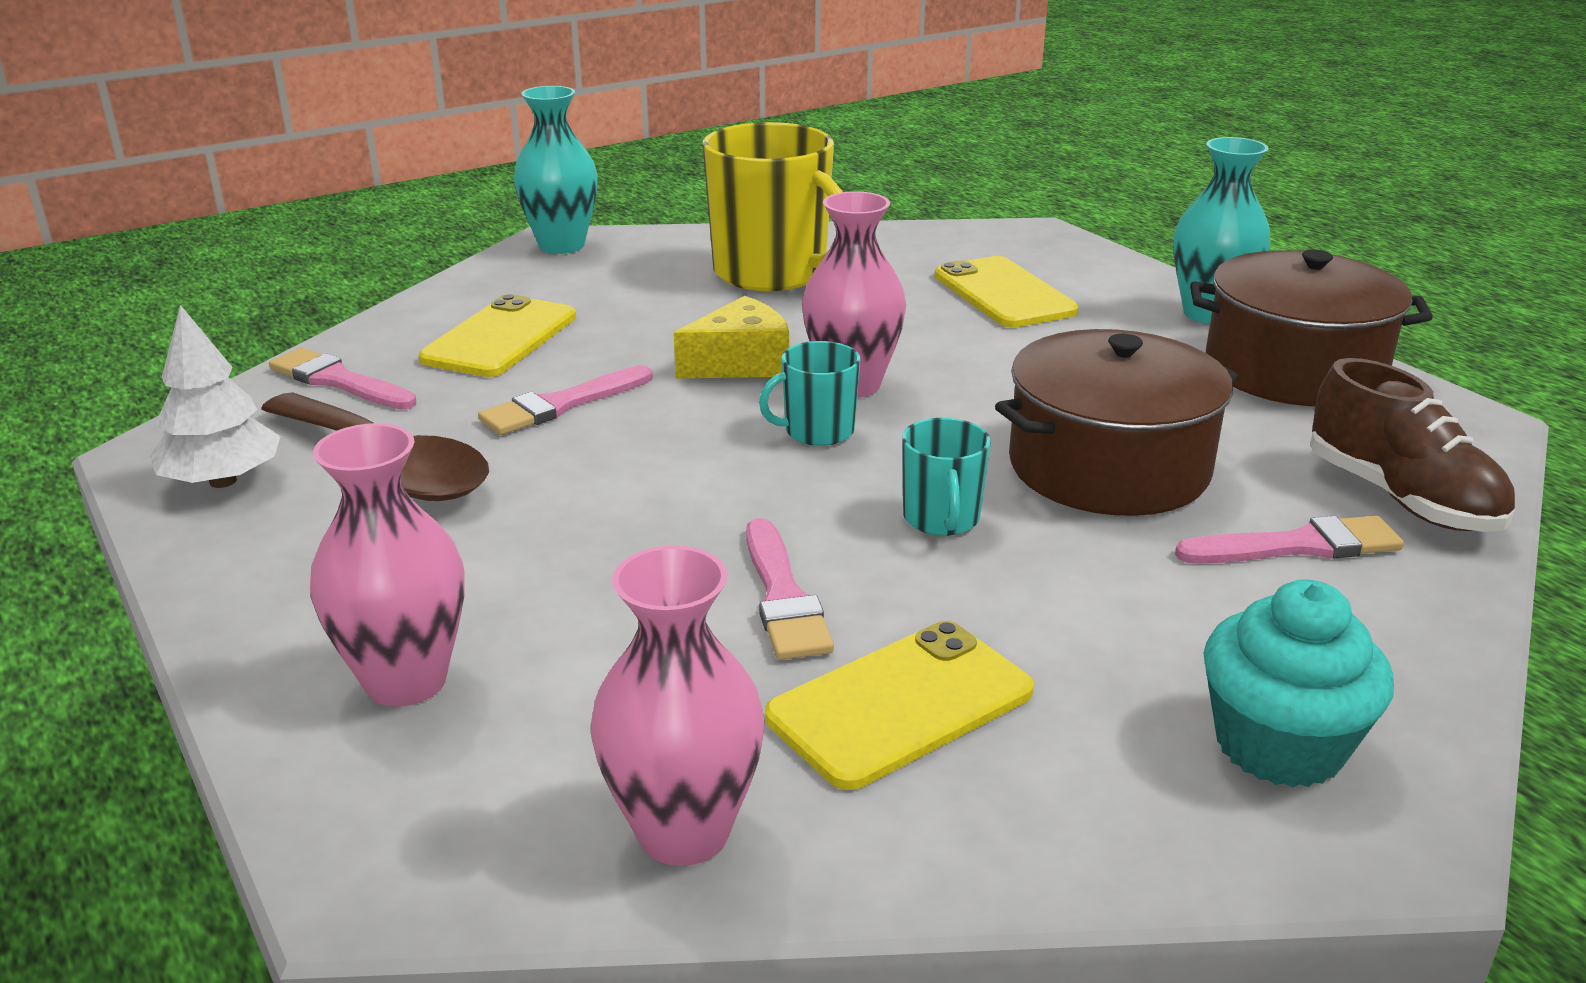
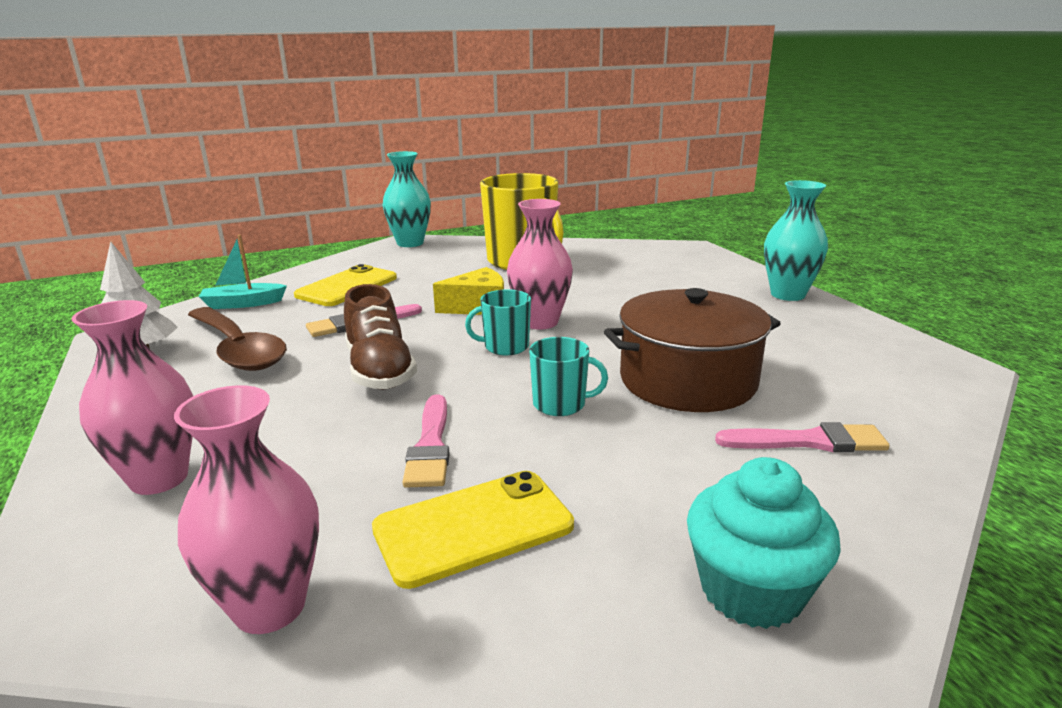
camera: 10 degrees right, 5 degrees down
(338, 381) = (243, 304): pink brush -> turquoise boat
(941, 518) = (560, 404): turquoise mug -> turquoise mug turned 90 degrees counterclockwise
(1004, 293) = (658, 278): yellow phone -> none
(1294, 370) = (836, 329): brown pot -> none
(1401, 498) = (895, 415): brown shoe -> brown shoe (380, 370)

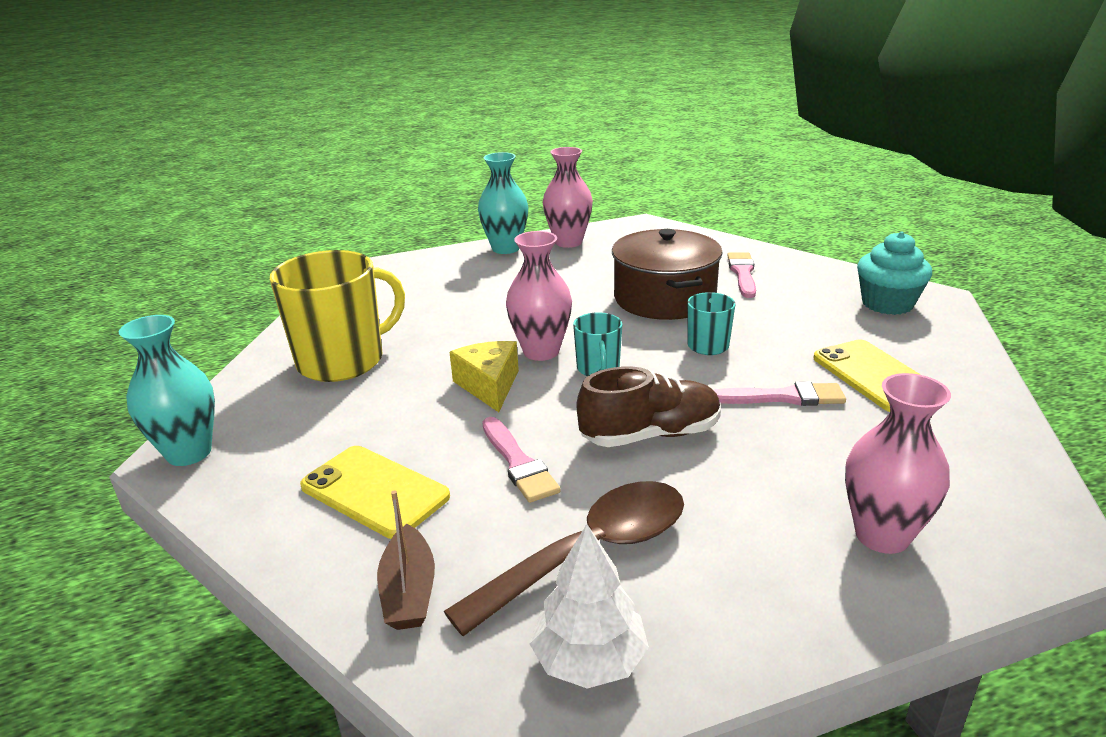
camera: 85 degrees left, 5 degrees up
(243, 304) = (409, 591): turquoise boat -> brown boat
(269, 607) = (988, 442): pink vase -> pink vase (568, 242)

